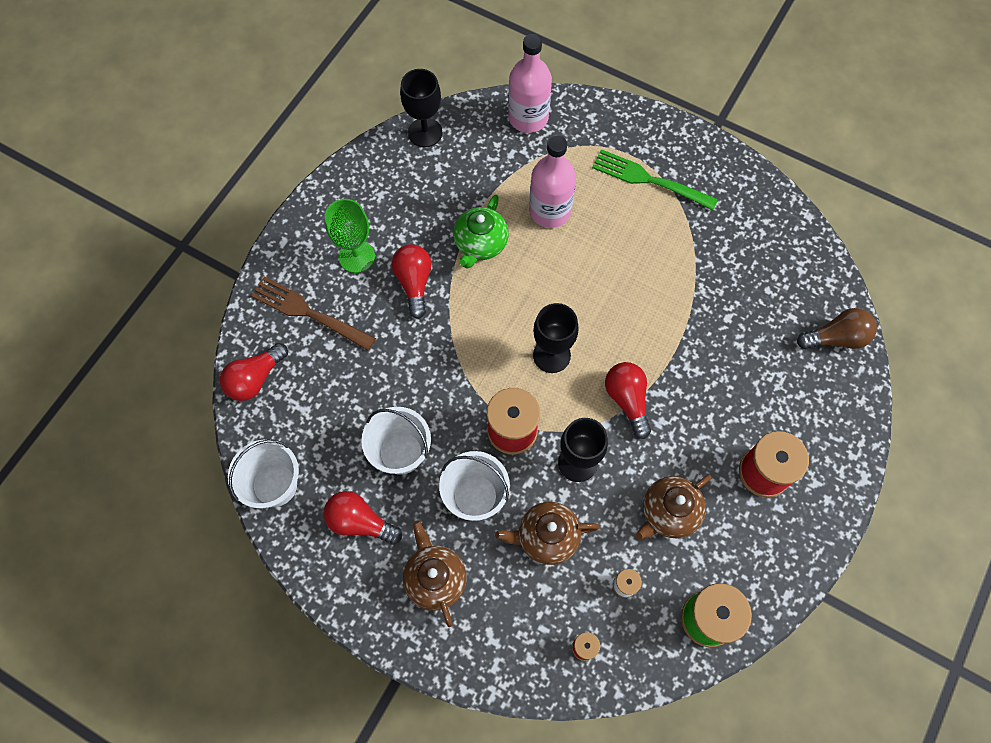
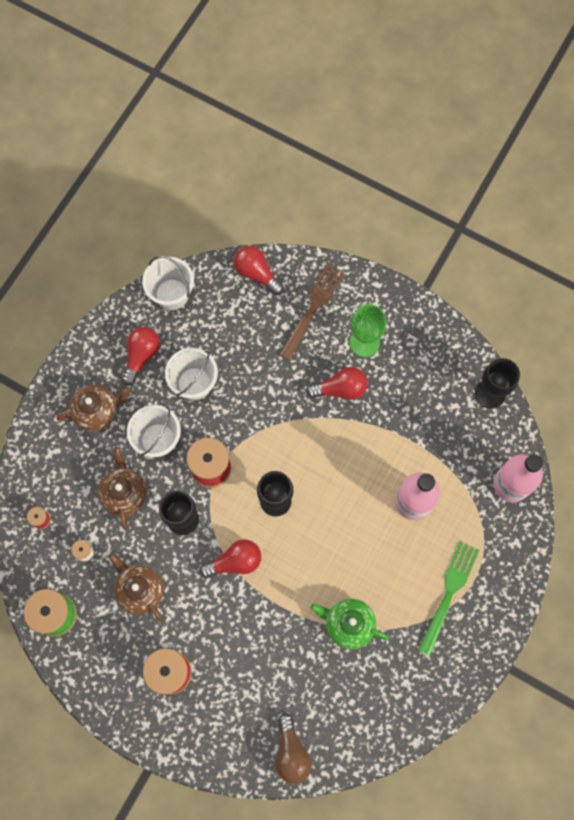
camera: 90 degrees right, 5 degrees up
(480, 244) = (378, 442): green teapot -> green teapot (348, 624)

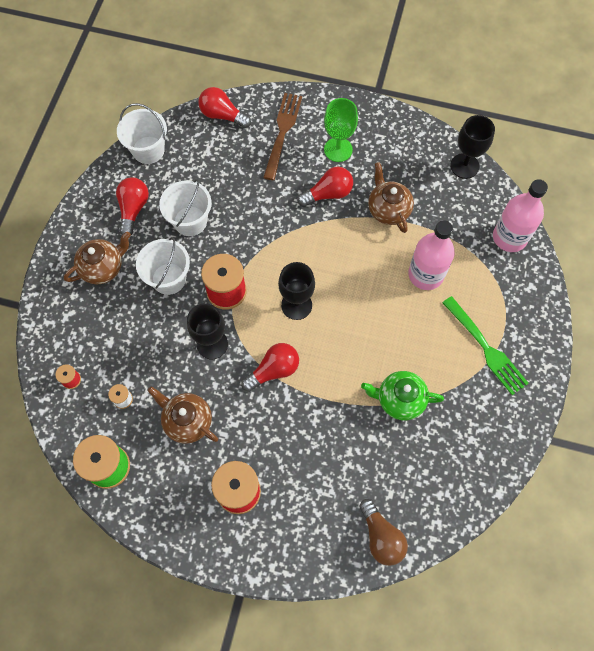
camera: 15 degrees left, 5 degrees down
(124, 493) = (148, 335): brown teapot -> brown teapot (388, 209)
(449, 594) = (485, 347): green fork -> green fork turned 135 degrees clockwise

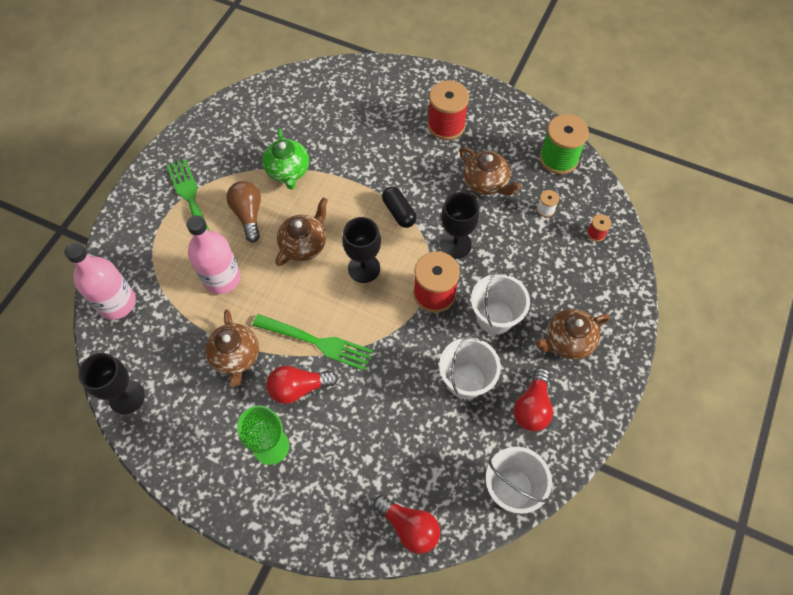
camera: 170 degrees left, 5 degrees down
(274, 370) = (399, 212): red light bulb -> black capsule
(282, 133) = (335, 484): brown fork -> none
(324, 232) = (316, 342): none -> green fork
(359, 319) = (304, 244): none -> brown teapot
(381, 537) = (335, 80): brown light bulb -> brown light bulb (248, 215)
(399, 399) = (288, 171): green teapot -> green teapot turned 60 degrees clockwise

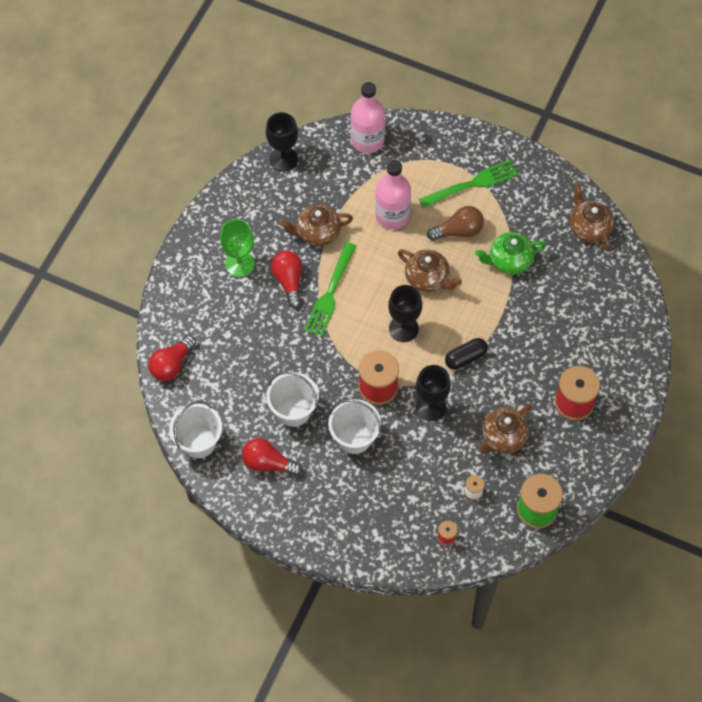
camera: 90 degrees right, 0 degrees up
(567, 341) = (330, 498): brown teapot -> brown teapot (589, 228)

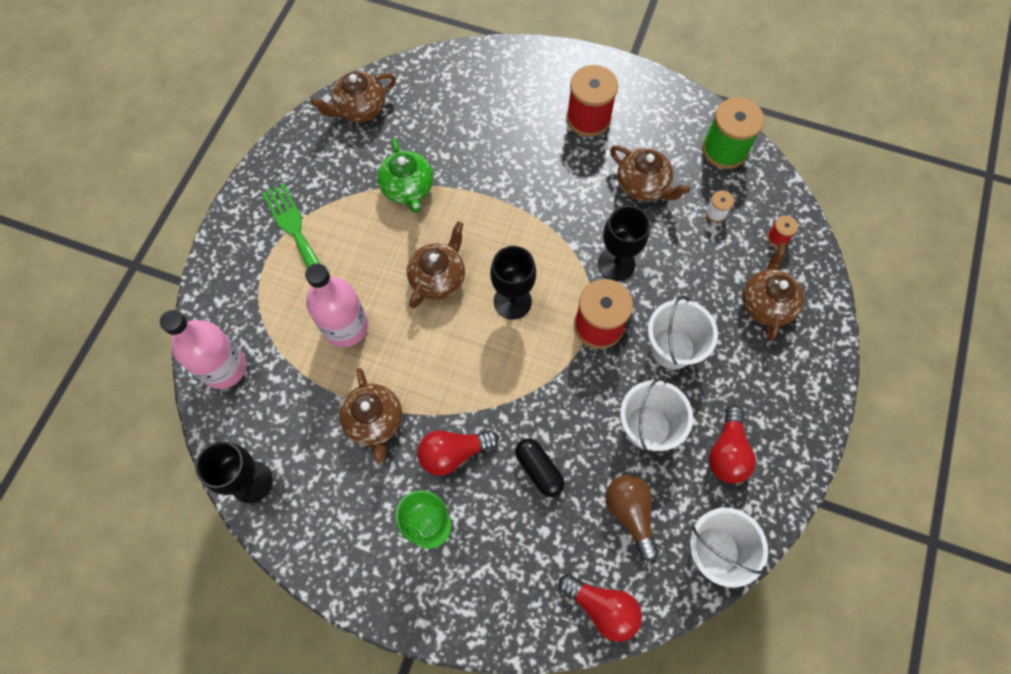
camera: 95 degrees left, 5 degrees up
(330, 292) = (467, 396): green fork -> none
(386, 515) = (766, 304): none -> brown teapot
(458, 231) = (367, 246): brown light bulb -> brown light bulb (630, 513)
(465, 357) = (545, 229): black capsule -> black capsule (538, 469)

